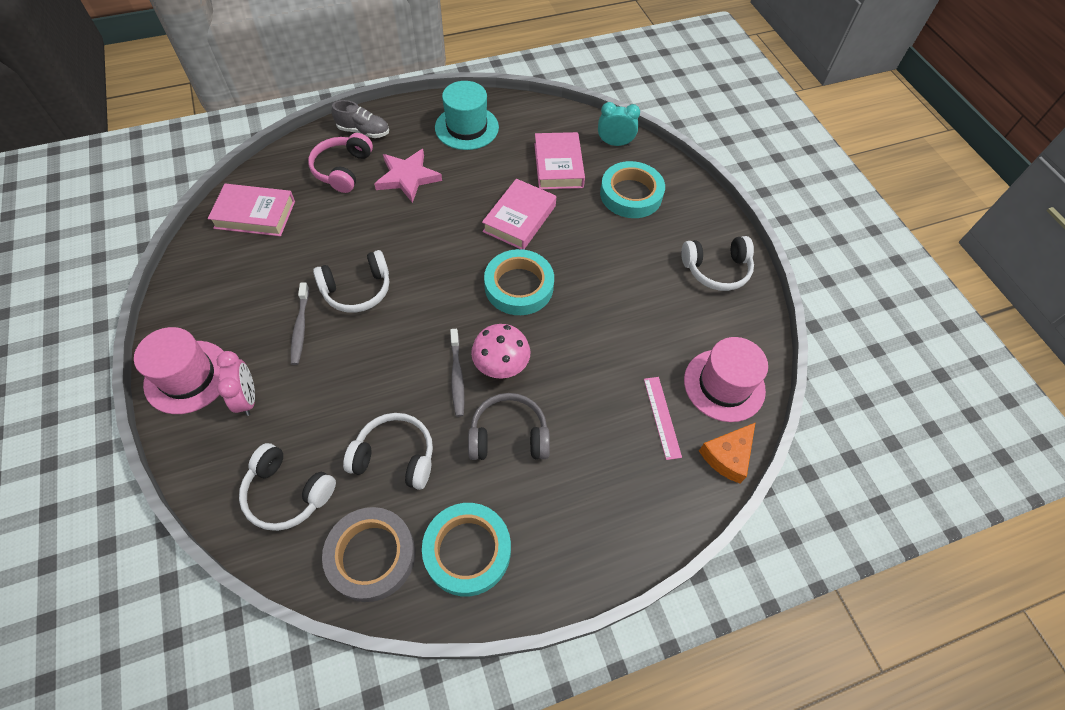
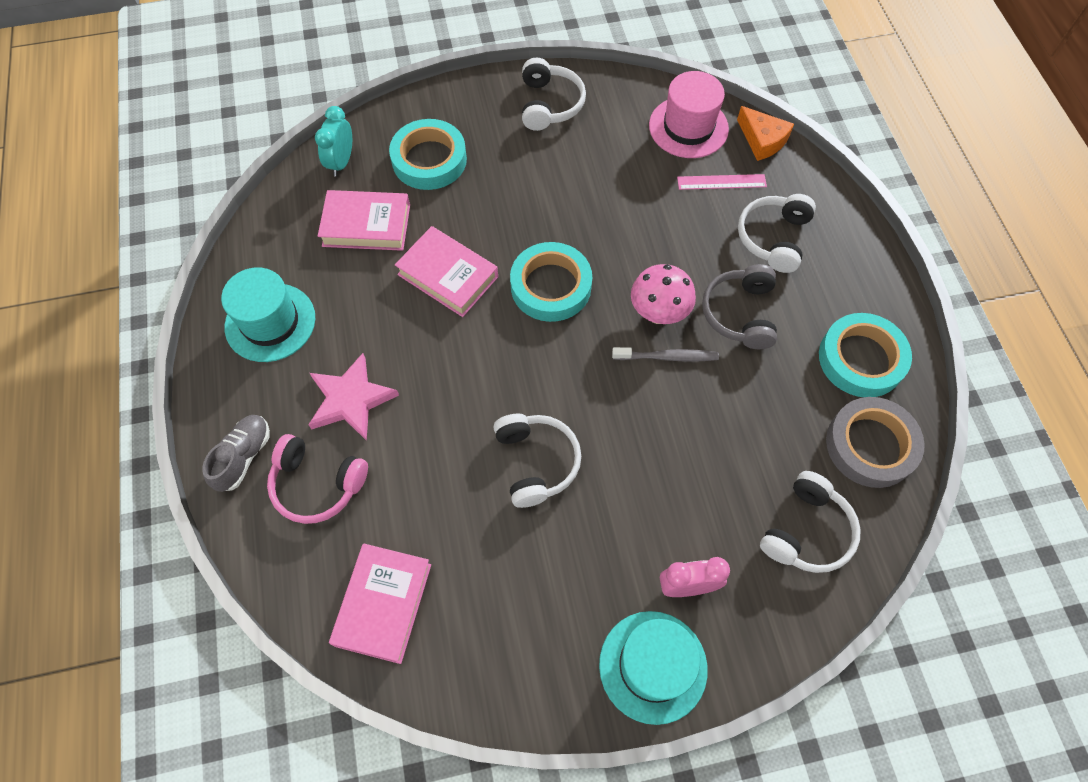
camera: 80 degrees left, 5 degrees up
(188, 377) = (653, 666): pink hat -> turquoise hat
(300, 327) = (588, 529): grey toothbrush -> none
(395, 457) = (763, 422): white headphones -> white headphones (773, 238)

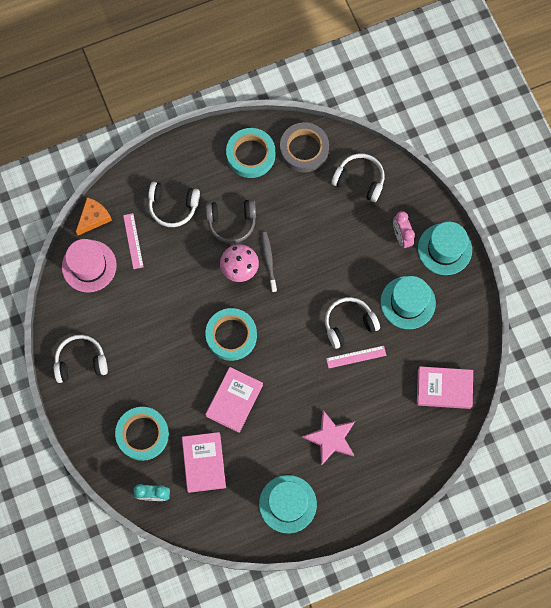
camera: 100 degrees left, 10 degrees up
(243, 457) = (378, 491): grey shoe -> none
(317, 484) = (386, 443): pink headphones -> none
(476, 463) = (356, 357): none -> pink ruler
(557, 572) = (408, 302): none -> turquoise hat

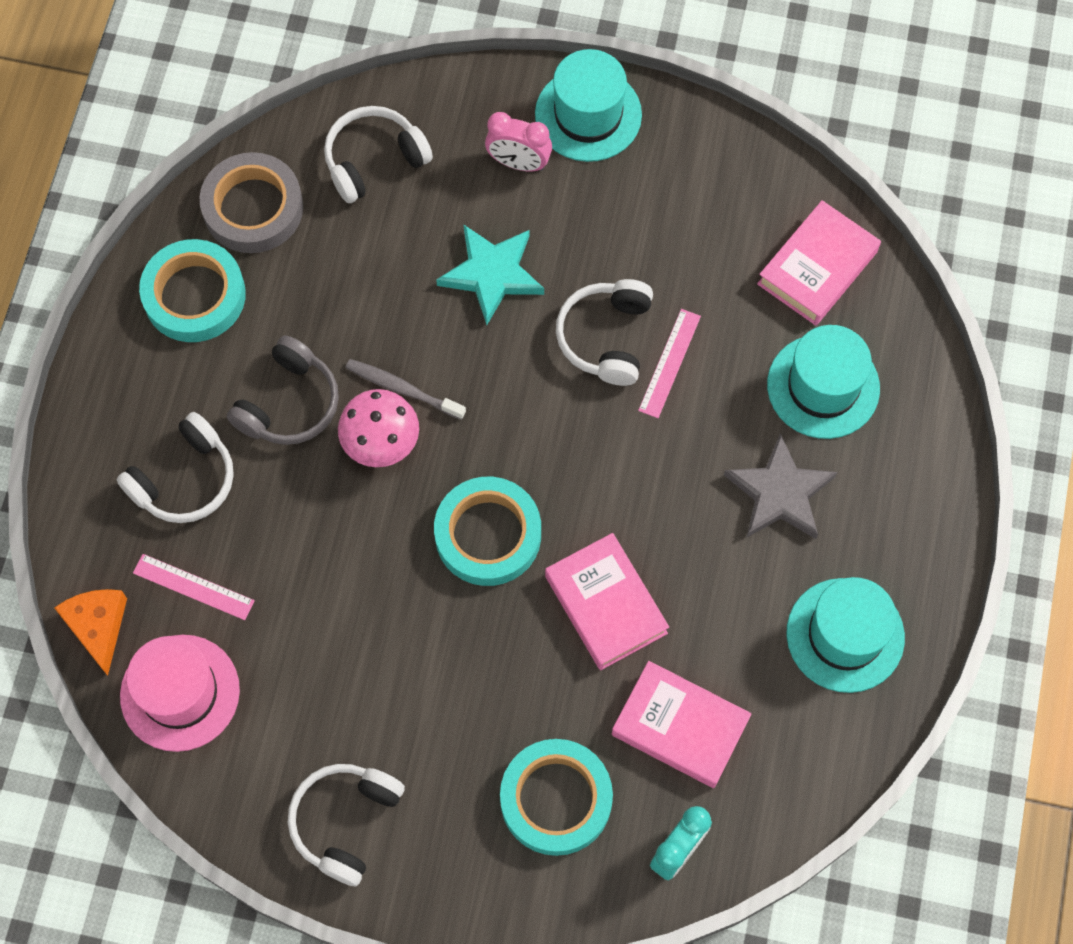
camera: 55 degrees left, 5 degrees down
(330, 438) = (779, 493): pink star -> grey star
(343, 260) = (492, 274): none -> turquoise star
(408, 302) = (636, 226): turquoise hat -> turquoise hat (823, 386)

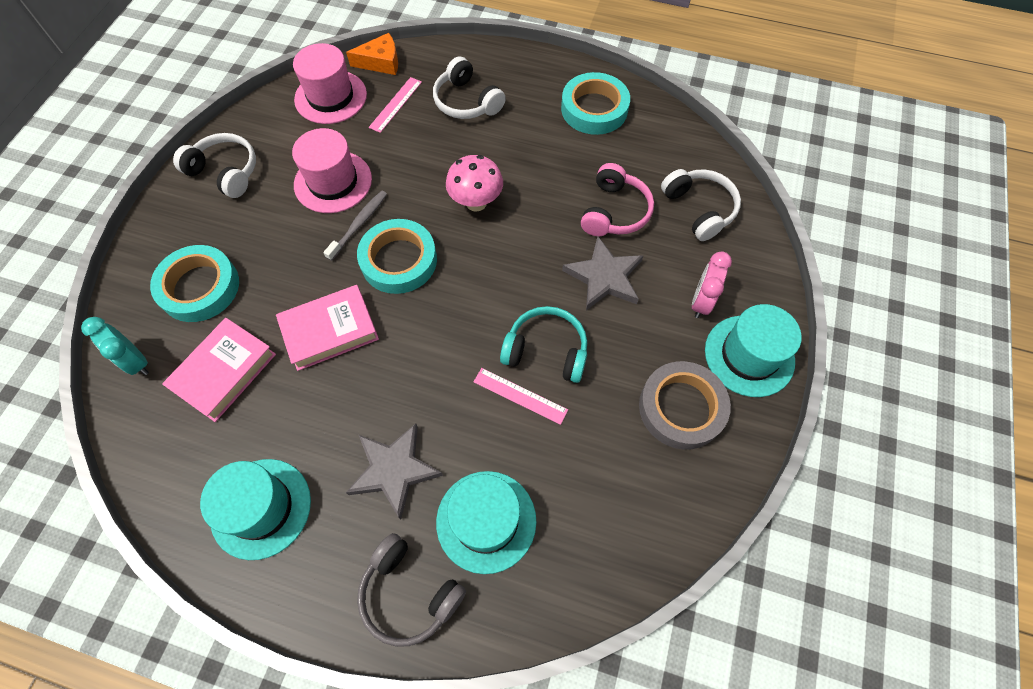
camera: 95 degrees right, 5 degrees down
(253, 208) = (659, 140): grey tape -> grey tape (681, 408)
(289, 403) = (512, 154): grey headphones -> grey headphones (409, 593)
(355, 652) = (333, 182): none -> pink hat
(385, 264) = (614, 212): none -> pink headphones
(402, 389) = (516, 217): grey toothbrush -> grey toothbrush (359, 224)
(492, 274) = (604, 277): turquoise star -> grey star
(606, 337) = (546, 351): white headphones -> turquoise headphones
(817, 268) = (602, 532): pink book -> none

